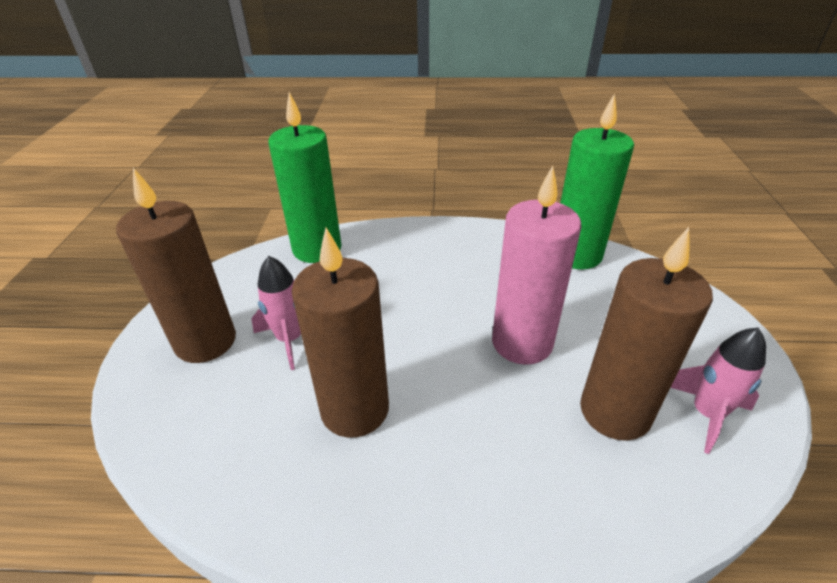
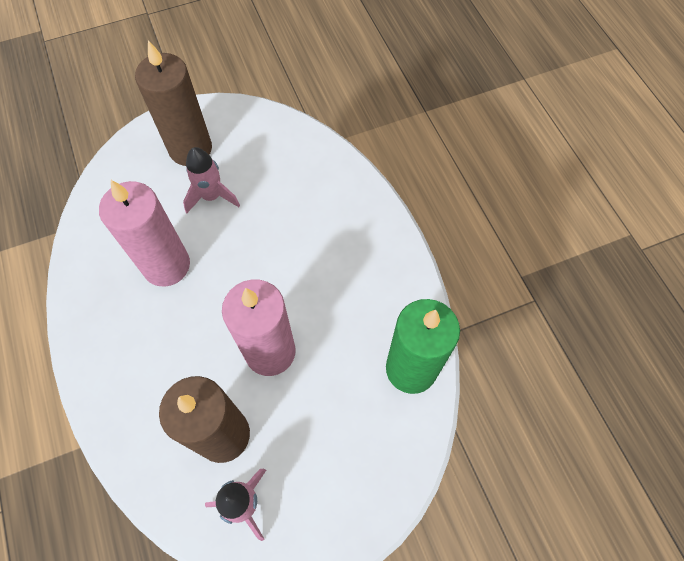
camera: 65 degrees right, 25 degrees up
(317, 249) = (318, 159): green candle -> none
(355, 409) = (166, 265): brown candle -> pink candle

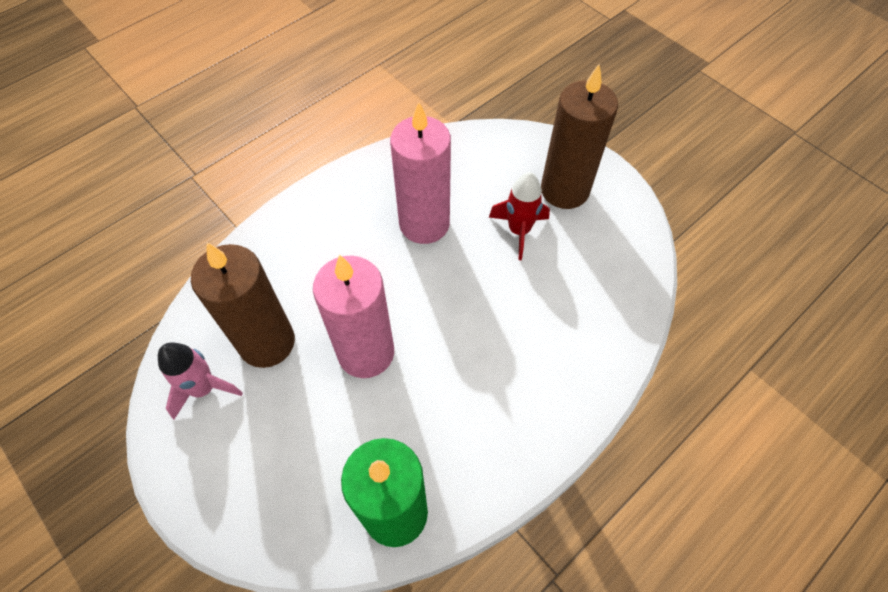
camera: 70 degrees right, 5 degrees down
(212, 196) = (519, 231): pink rocket -> red rocket

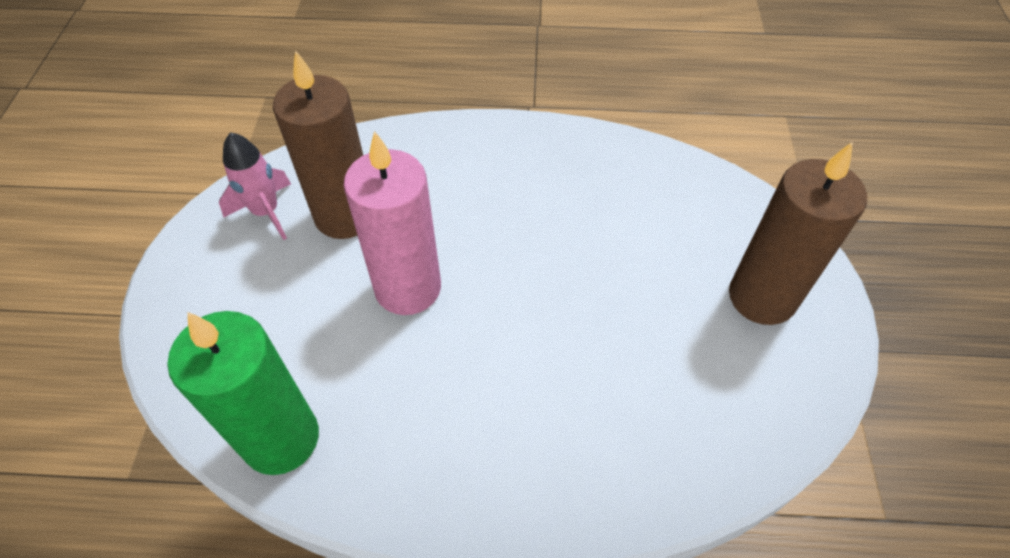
camera: 45 degrees right, 5 degrees down
(424, 224) = (580, 222): pink candle -> none
(519, 231) = (666, 298): red rocket -> none

